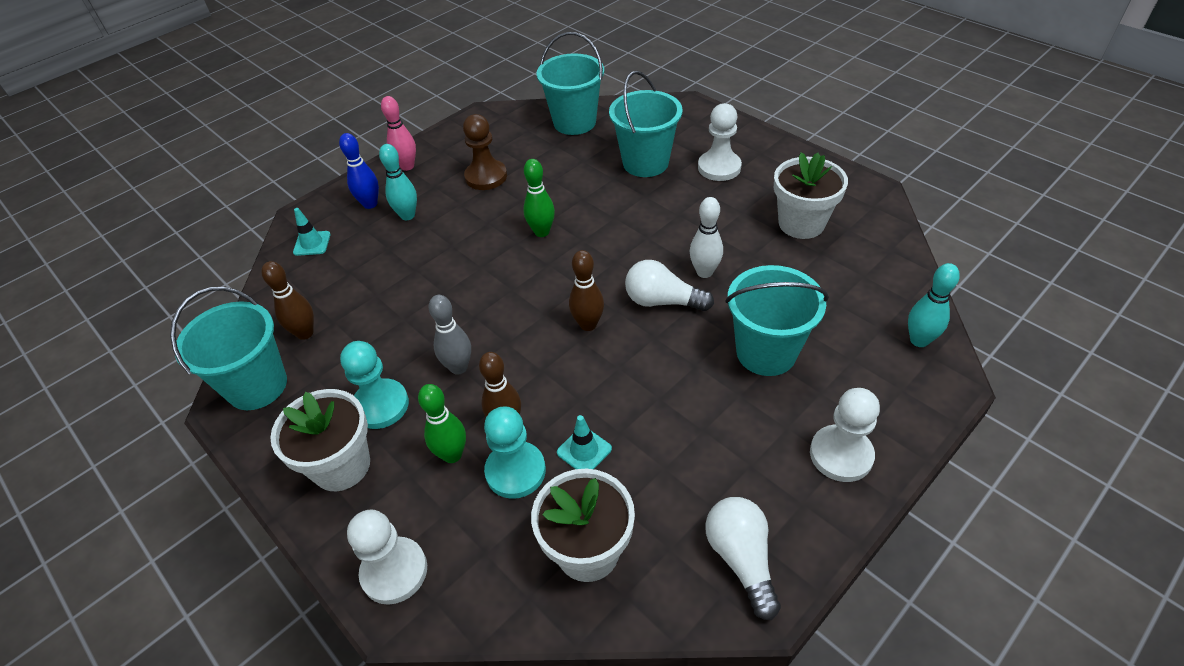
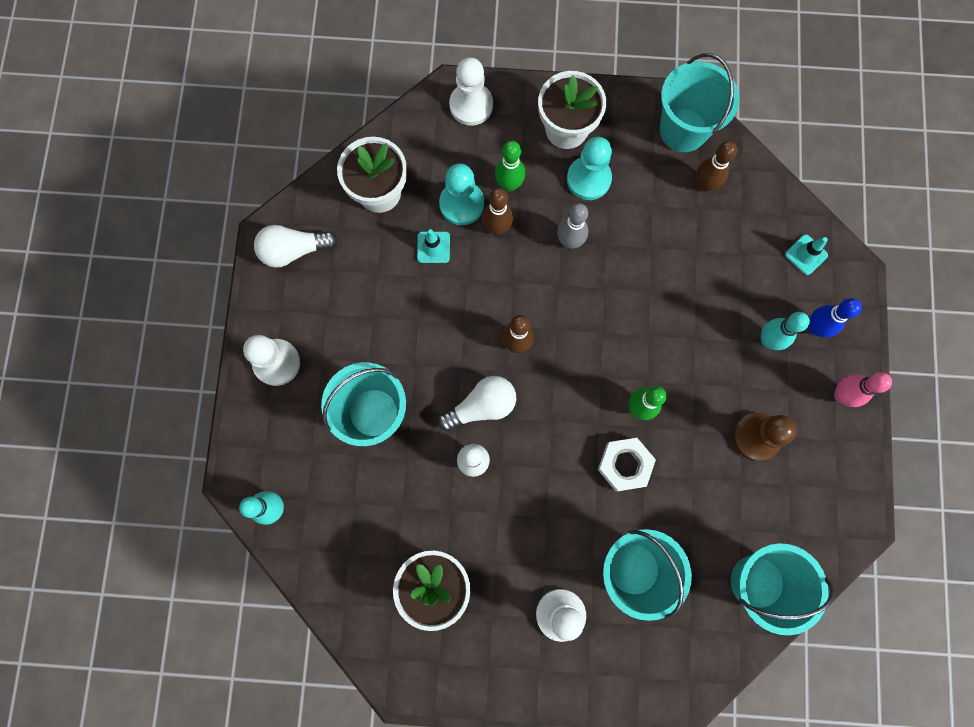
camera: 135 degrees right, 30 degrees up
(590, 210) = (625, 465): none -> white nut
(741, 559) = (294, 250): white light bulb -> white light bulb turned 135 degrees clockwise

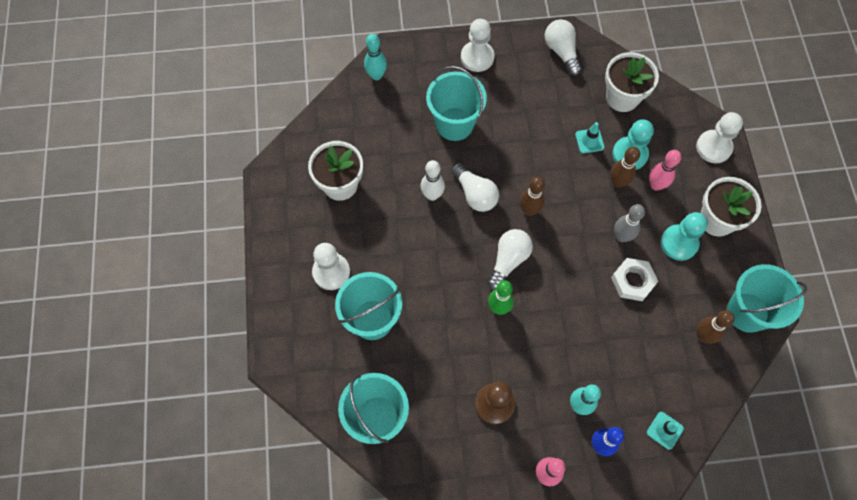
camera: 80 degrees right, 10 degrees down
(509, 185) = (656, 185): green bowling pin -> pink bowling pin
(580, 383) = (508, 261): none -> white light bulb
(625, 465) = (451, 303): white nut -> white nut (632, 281)

